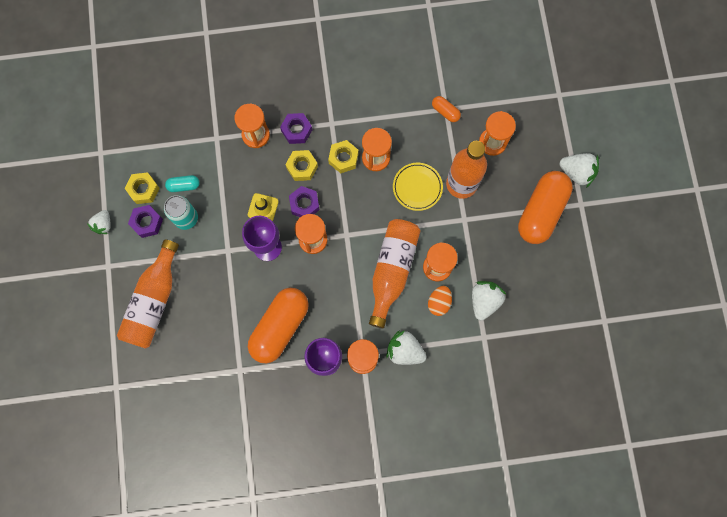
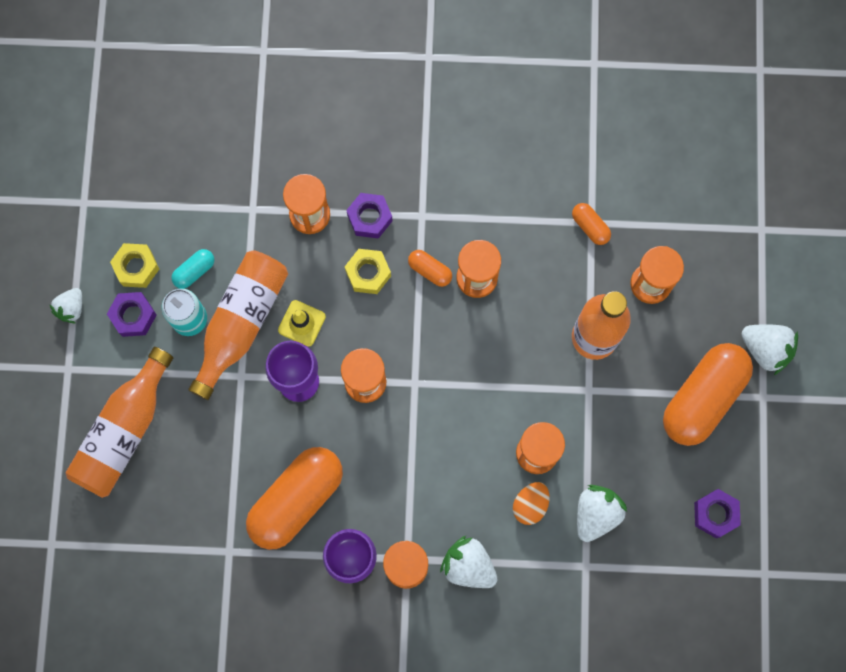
camera: 10 degrees right, 0 degrees up
(184, 185) = (194, 271): turquoise capsule -> turquoise capsule turned 45 degrees counterclockwise
(304, 204) = (362, 328): purple nut -> purple nut (715, 514)
(343, 158) = (430, 270): yellow nut -> orange capsule
(392, 271) = (471, 447): orange bottle -> orange bottle (241, 323)
(417, 187) = (529, 331): yellow plate -> none

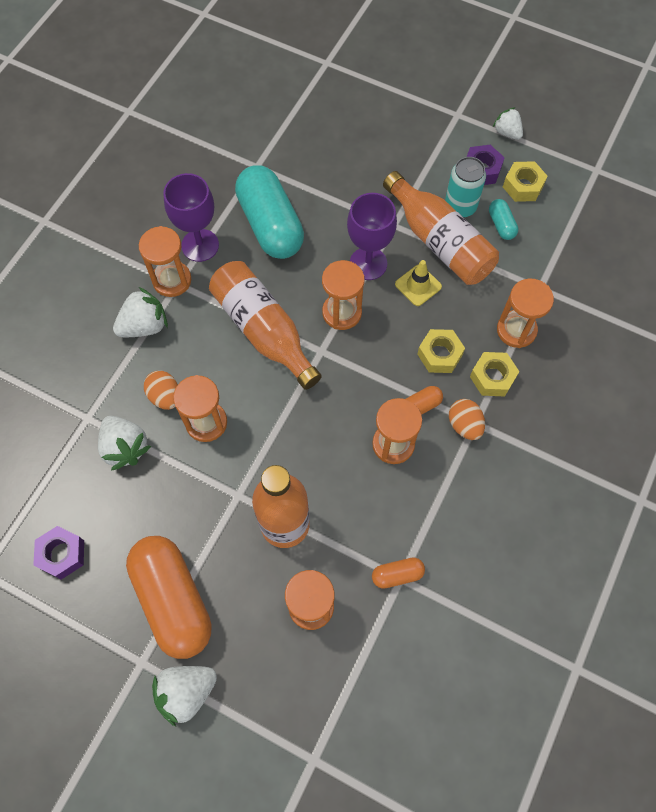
camera: 115 degrees right, 10 degrees down
(124, 431) = (388, 133): orange bottle -> orange bottle (263, 331)
(296, 500) = (270, 225): orange capsule -> turquoise capsule
(369, 218) = (492, 377): purple nut -> yellow nut
(429, 224) = (464, 425): none -> orange egg

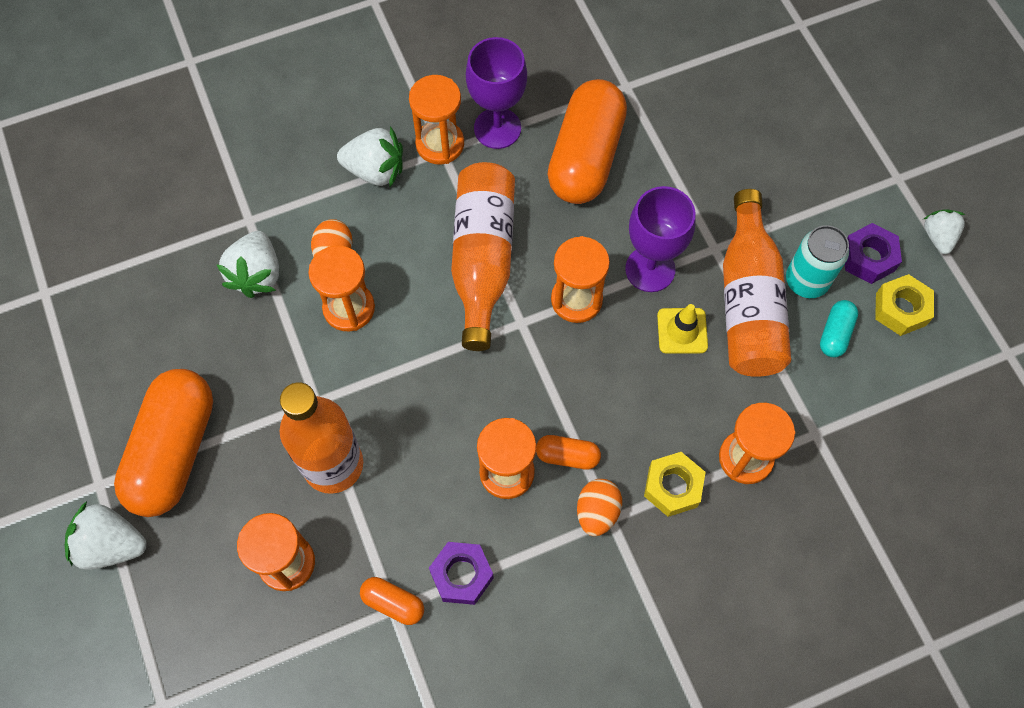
camera: 40 degrees right, 0 degrees up
(62, 554) = (119, 330): purple nut -> purple nut (461, 575)
(270, 225) = (585, 157): turquoise capsule -> orange capsule
(439, 354) = (638, 420): yellow nut -> none

